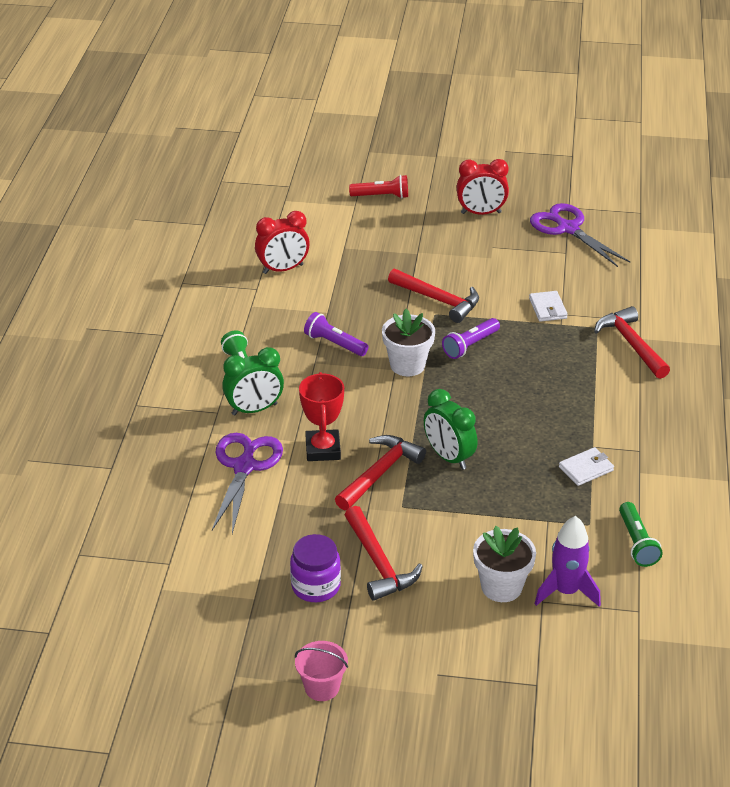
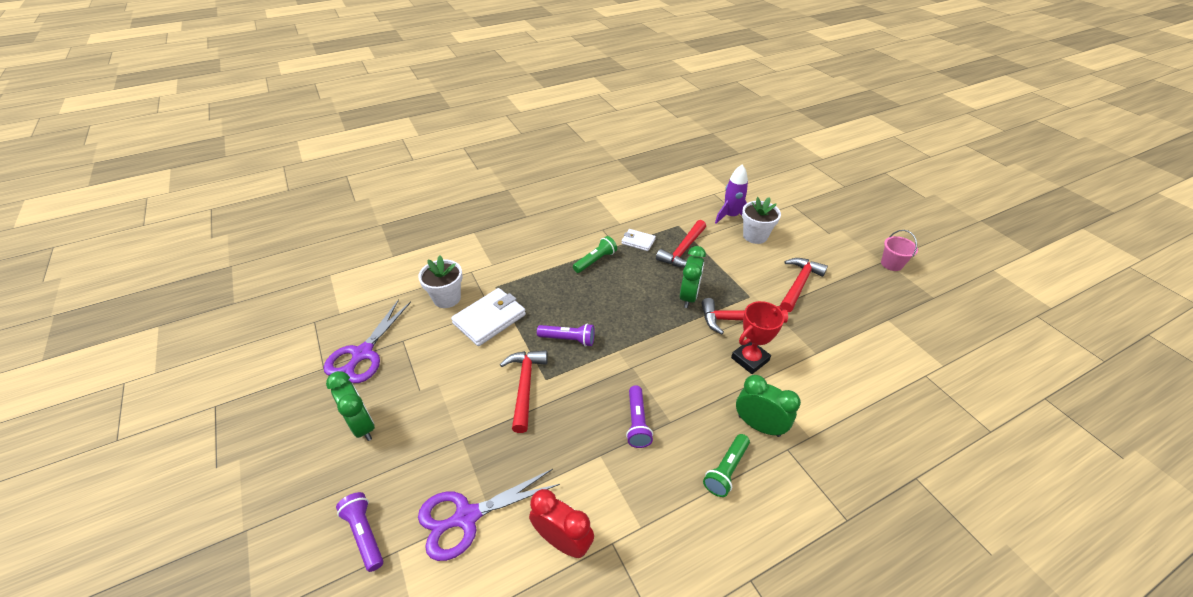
camera: 125 degrees left, 5 degrees up
(244, 466) = (813, 392): purple scissors -> purple scissors (466, 517)
(316, 586) = (846, 299): purple jar -> none
(381, 196) = (365, 534): red flashlight -> purple flashlight
(407, 365) = (621, 362): white flower pot -> white flower pot (447, 298)
(481, 213) = (362, 425): red clock -> green clock
(548, 308) = (489, 319): white wallet -> white wallet, size x1.79
(631, 344) = (502, 266): red hammer -> red hammer (683, 250)
(637, 543) = (672, 207): green flashlight -> green flashlight (595, 261)

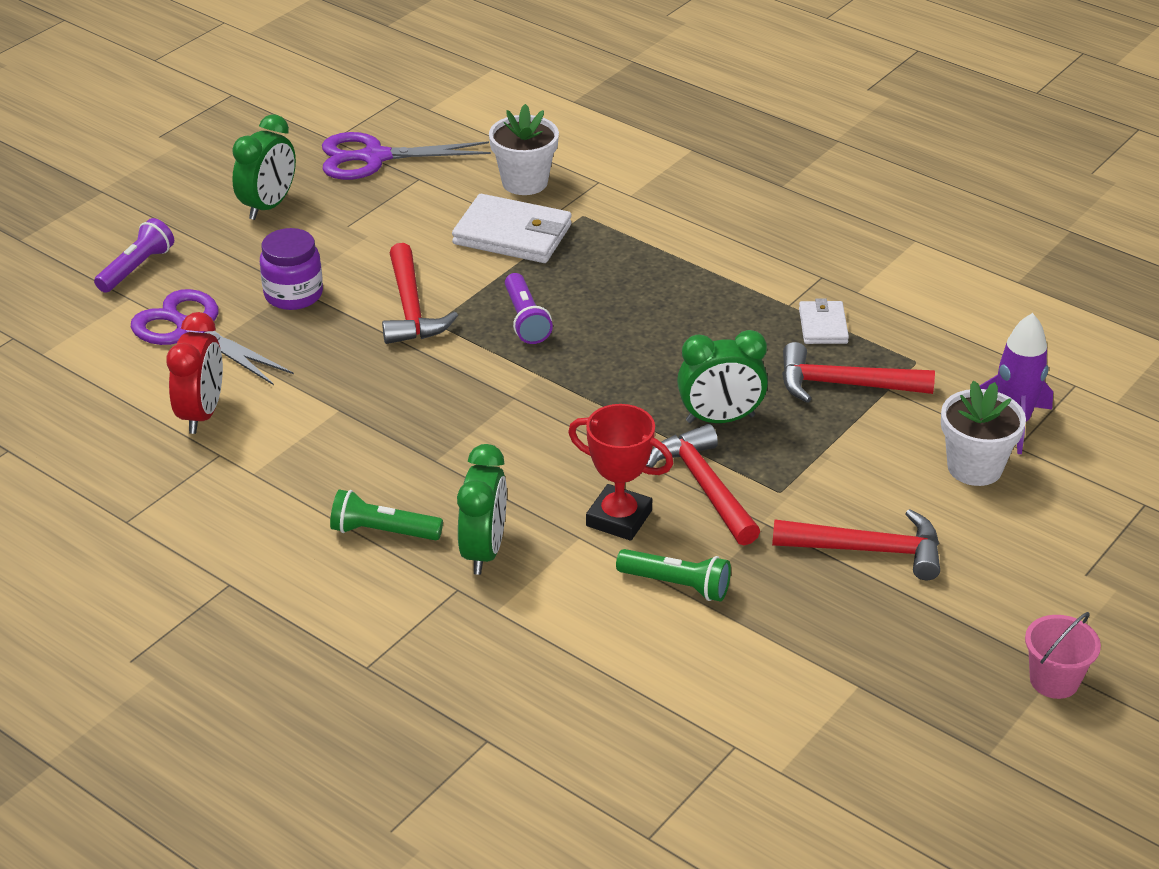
camera: 65 degrees right, 5 degrees down
(468, 442) = (293, 294): none -> purple jar
(525, 386) = (411, 309): red hammer -> red hammer turned 105 degrees clockwise
(595, 261) = (728, 293): green flashlight -> green flashlight (677, 585)
(637, 422) = (413, 428): purple flashlight -> none

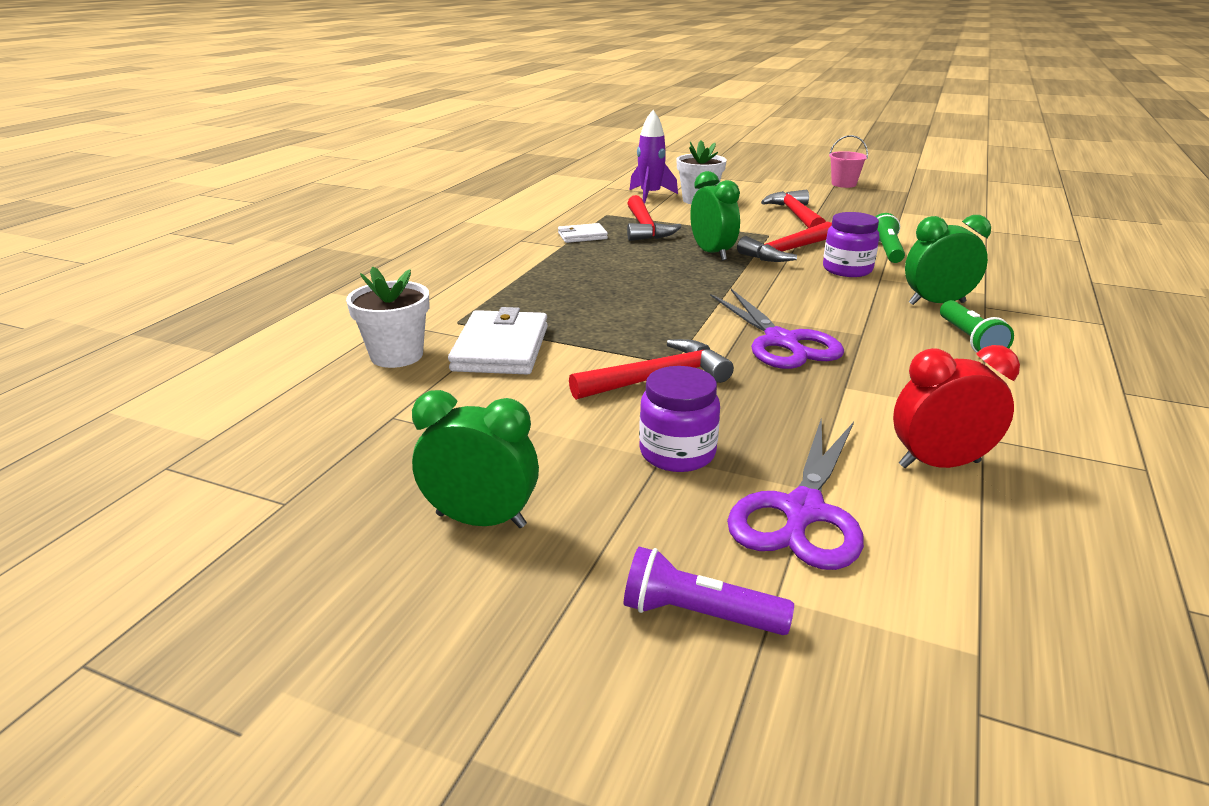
camera: 105 degrees left, 10 degrees down
(374, 158) = (341, 457): purple scissors -> purple scissors (781, 342)
(525, 320) = (640, 325): purple flashlight -> none
(619, 518) = (847, 269): red trophy -> purple jar

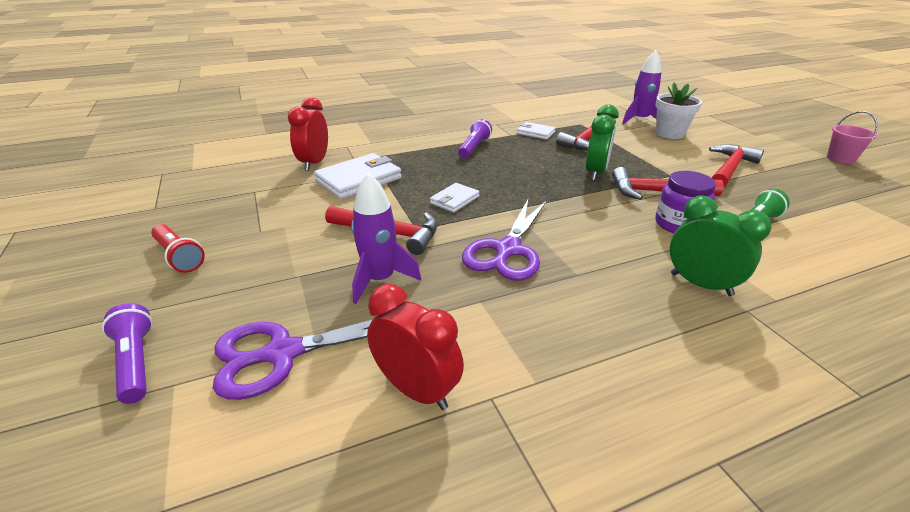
camera: 45 degrees right, 5 degrees up
(397, 355) = (314, 163): white flower pot -> red clock
(481, 520) = (179, 257): green clock -> red flashlight
(553, 271) = (474, 148): none -> purple flashlight
(647, 324) = (454, 200): none -> white wallet
(677, 453) = (307, 279): purple jar -> none
(741, 416) = (380, 280): none -> purple rocket
(969, 340) = (660, 326): green flashlight -> none

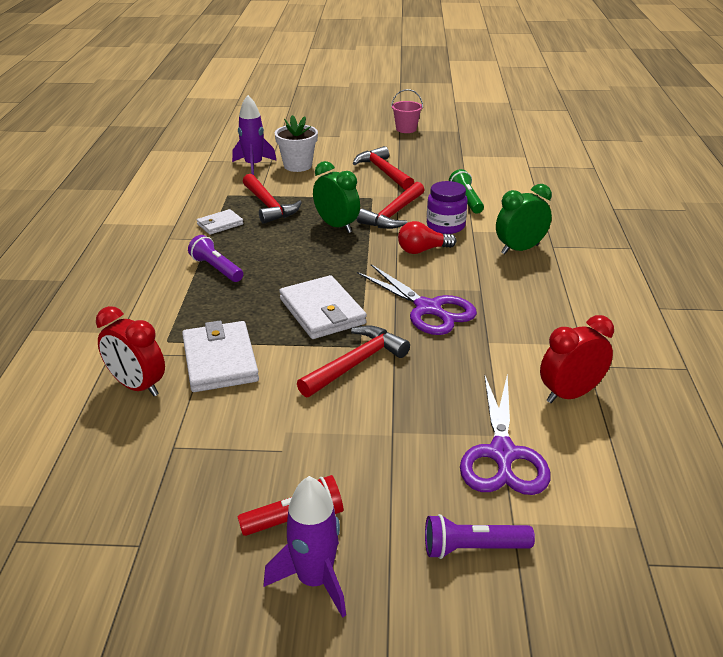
camera: 65 degrees left, 0 degrees up
(380, 280) = (430, 384): purple rocket -> purple rocket (315, 580)
(454, 200) = (322, 311): white wallet -> white wallet, size x1.79
(611, 222) = (422, 250): none -> red light bulb

